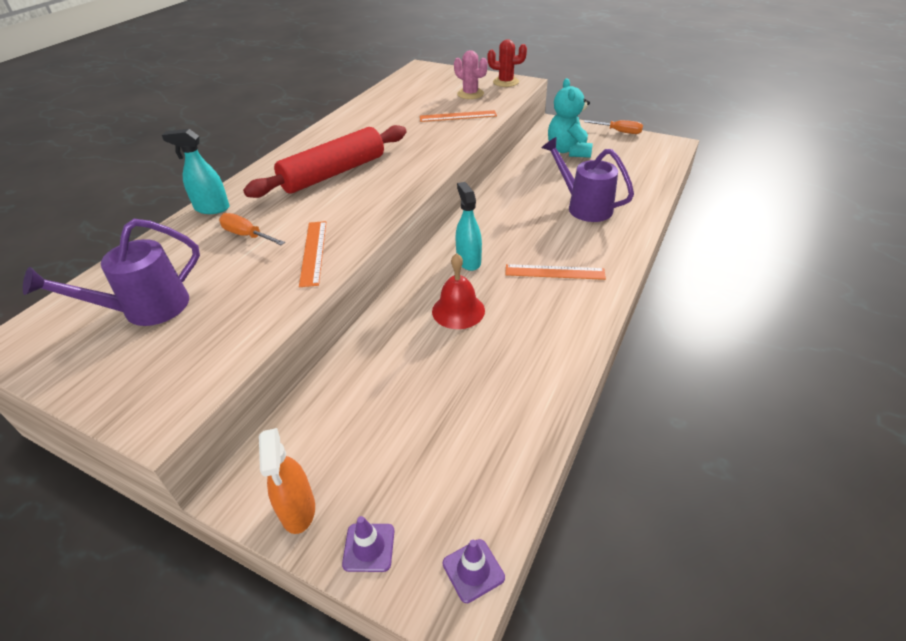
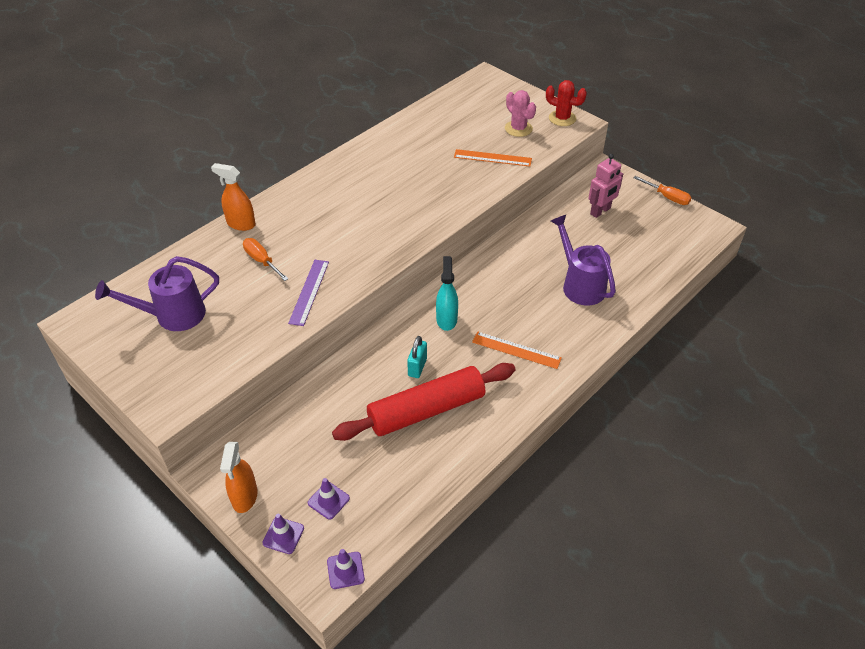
camera: 15 degrees right, 5 degrees up
(212, 208) = (241, 224): turquoise spray bottle -> orange spray bottle
(313, 252) = (309, 292): orange ruler -> purple ruler
(334, 173) = (352, 207): red rolling pin -> red rolling pin (426, 410)
(414, 483) = (328, 500): none -> purple traffic cone
(458, 310) = (417, 367): red bell -> turquoise padlock
(568, 151) = (600, 211): turquoise teddy bear -> pink robot

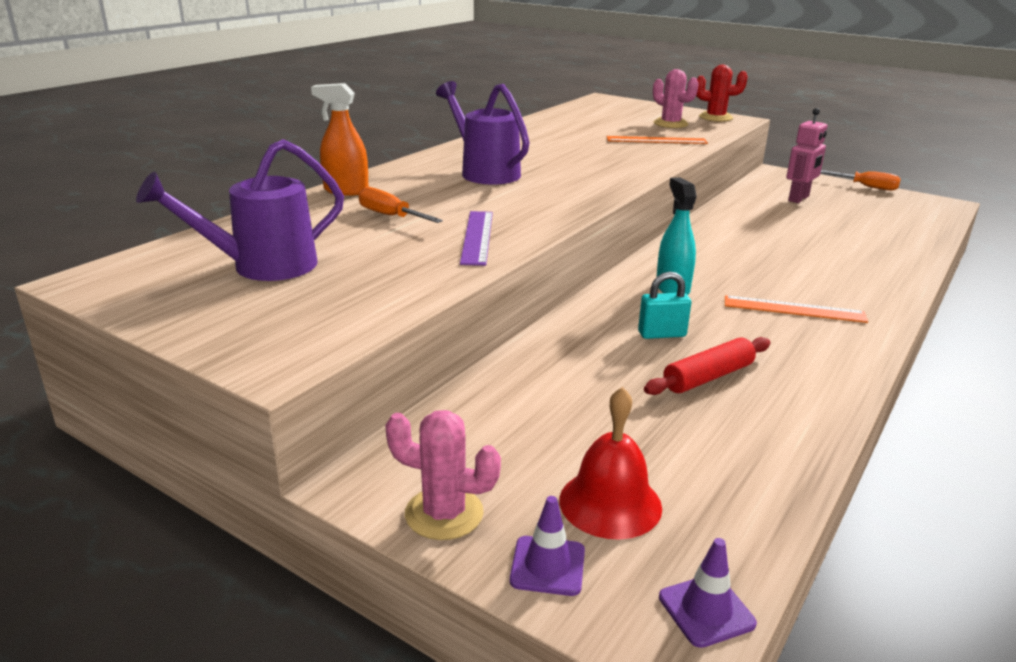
camera: 10 degrees left, 20 degrees down
(244, 497) = (444, 513): orange spray bottle -> pink cactus
(328, 500) = (610, 503): purple traffic cone -> red bell
(417, 367) = (662, 334): turquoise padlock -> turquoise padlock turned 75 degrees clockwise
(426, 410) = (708, 377): red rolling pin -> red rolling pin, size x0.53
(580, 284) = (827, 251): purple watering can -> purple watering can (485, 172)

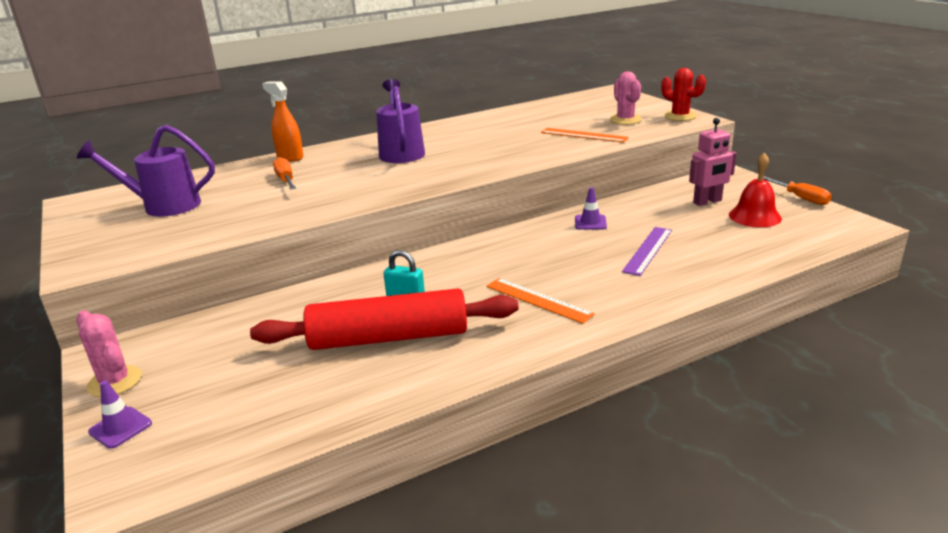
camera: 30 degrees right, 0 degrees up
(477, 237) = (312, 203): purple ruler -> purple ruler (647, 250)
(610, 503) = (203, 403): red bell -> red bell (754, 216)
(672, 288) = (468, 265): turquoise spray bottle -> none
(706, 610) = (159, 482): purple traffic cone -> purple traffic cone (590, 222)
(708, 377) = (388, 338): red rolling pin -> red rolling pin, size x1.89

